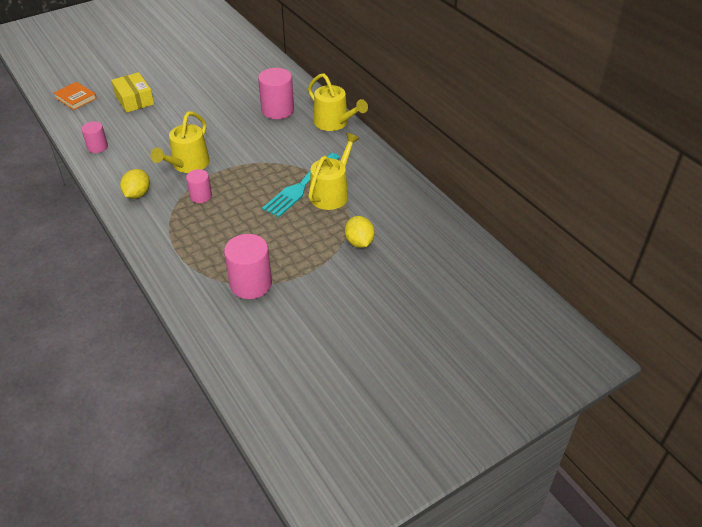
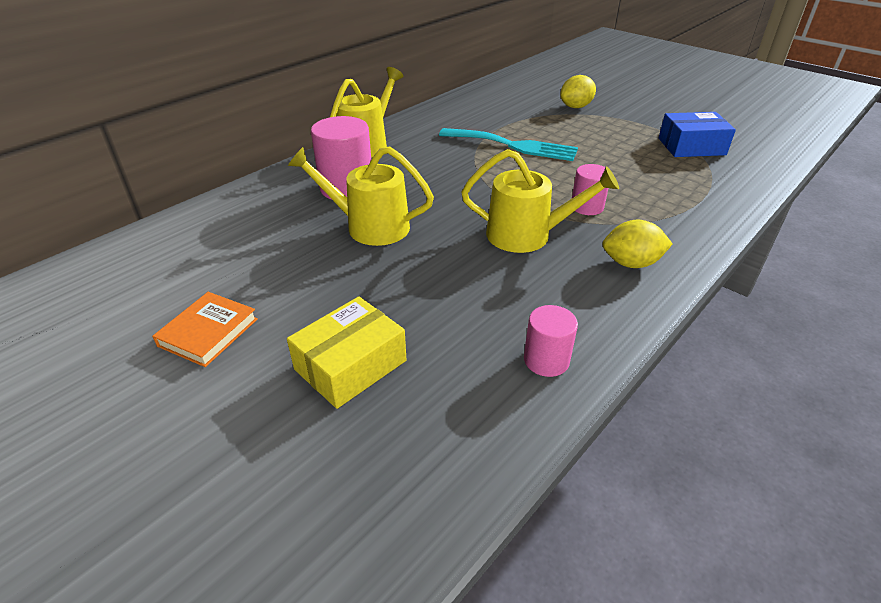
camera: 105 degrees left, 5 degrees down
(76, 98) = (367, 495): orange book -> orange book (208, 332)
(251, 284) = (691, 146): pink cylinder -> blue box
(331, 193) = (511, 128): yellow watering can -> yellow watering can (370, 226)

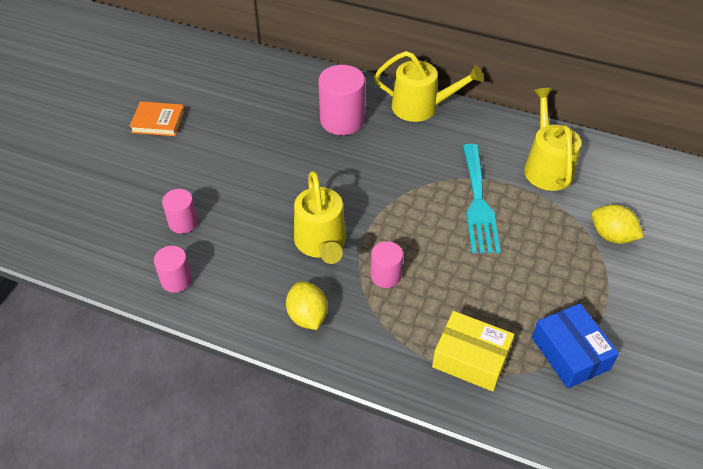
camera: 70 degrees right, 10 degrees up
(350, 365) = (148, 189): yellow box -> yellow box (471, 358)
(370, 226) = (294, 151): yellow watering can -> yellow watering can (546, 167)
(440, 337) = (183, 222): none -> pink cylinder

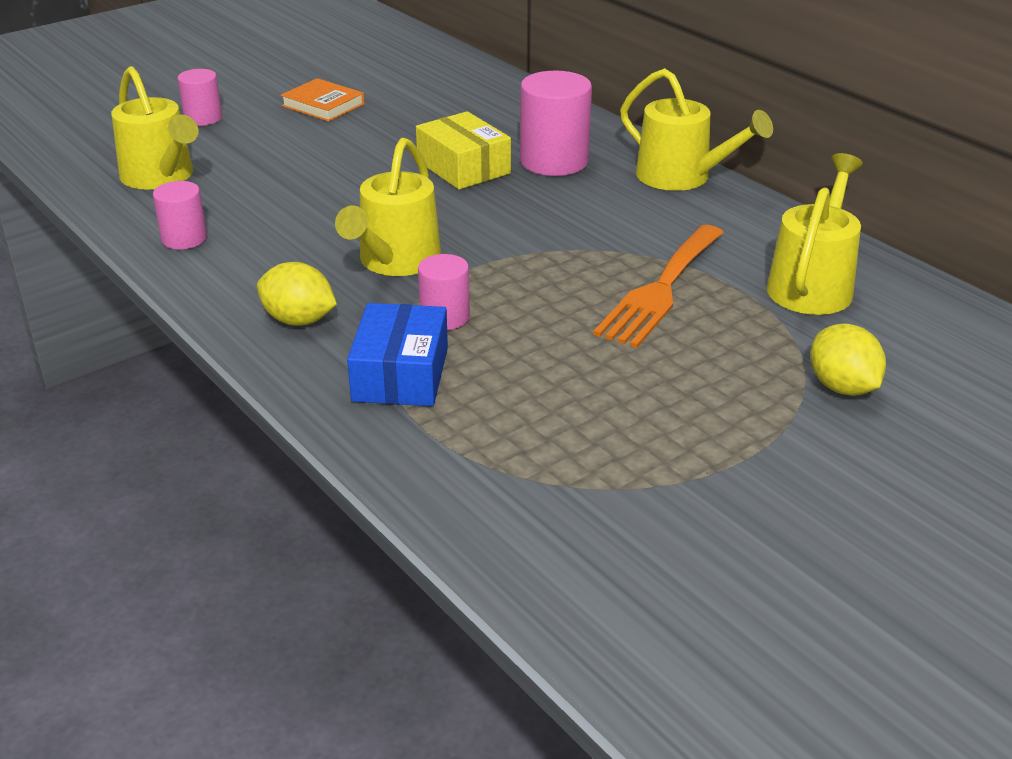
camera: 30 degrees right, 15 degrees down
(109, 231) = (161, 177): none -> yellow watering can
(183, 222) = (250, 194): pink cylinder -> pink cylinder (203, 118)
(307, 316) = (299, 320): yellow lemon -> yellow lemon turned 75 degrees counterclockwise
(471, 358) = (469, 436): yellow box -> yellow box (463, 167)
(478, 203) = (661, 289): turquoise fork -> orange fork
(570, 353) = (628, 486): blue box -> blue box (401, 374)

